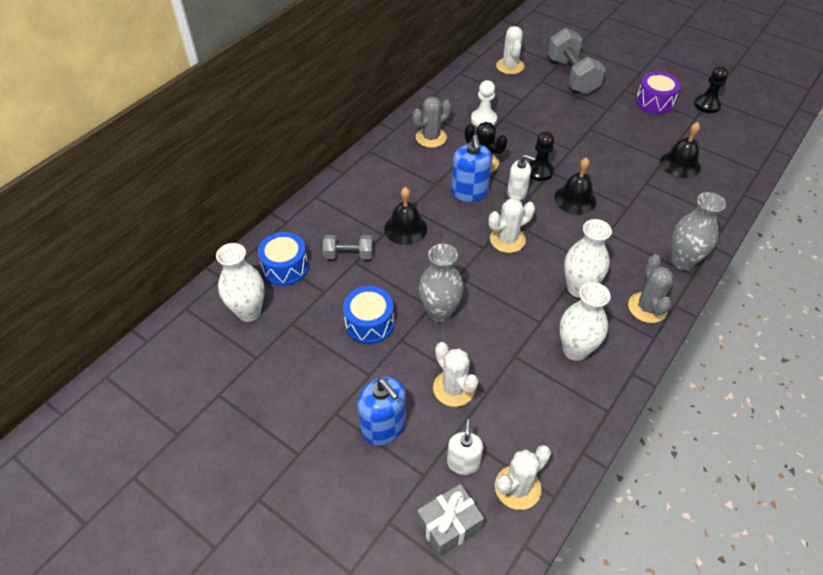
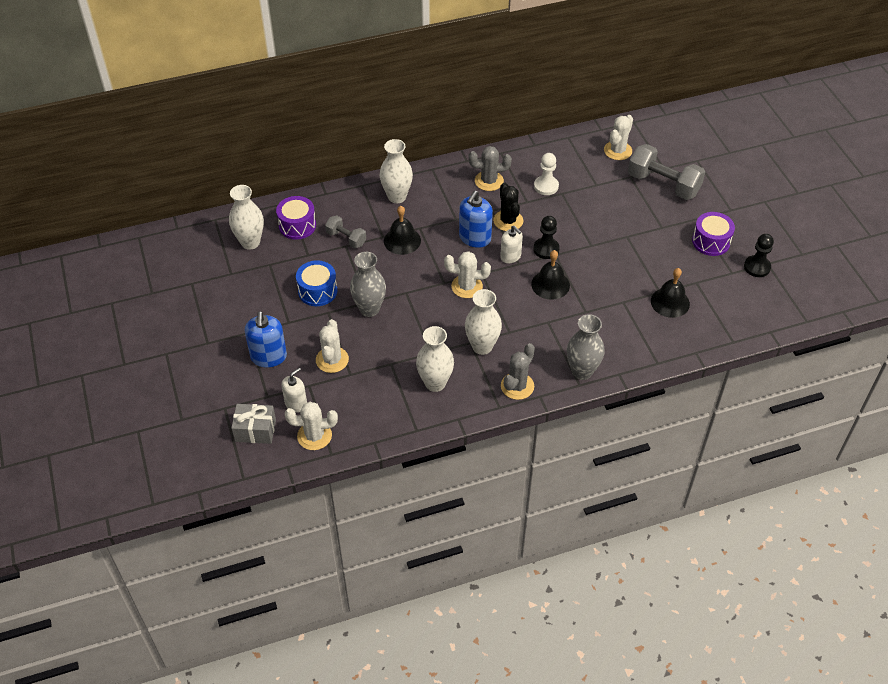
camera: 35 degrees right, 0 degrees up
(285, 268) = (297, 225): blue drum -> purple drum
(360, 191) = (397, 197): none -> white vase
(572, 76) = (663, 184): grey dumbbell -> grey dumbbell turned 75 degrees counterclockwise

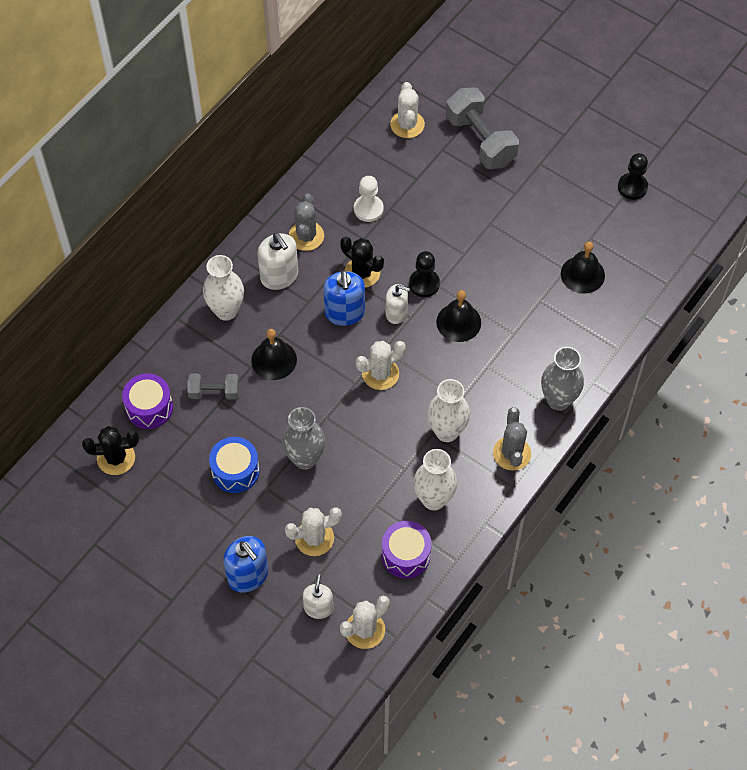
camera: 35 degrees left, 10 degrees up
(250, 242) = (116, 458): white vase -> black cactus
(255, 430) = (303, 662): grey gift -> none
(332, 360) = (314, 538): white cactus -> white cactus turned 75 degrees counterclockwise
(450, 195) = (279, 276): none -> white soap dispenser
(489, 181) = (306, 236): grey cactus -> grey cactus turned 45 degrees counterclockwise
(663, 184) = (480, 140): grey dumbbell -> grey dumbbell turned 60 degrees clockwise
(711, 241) = (571, 182): purple drum -> purple drum (406, 555)

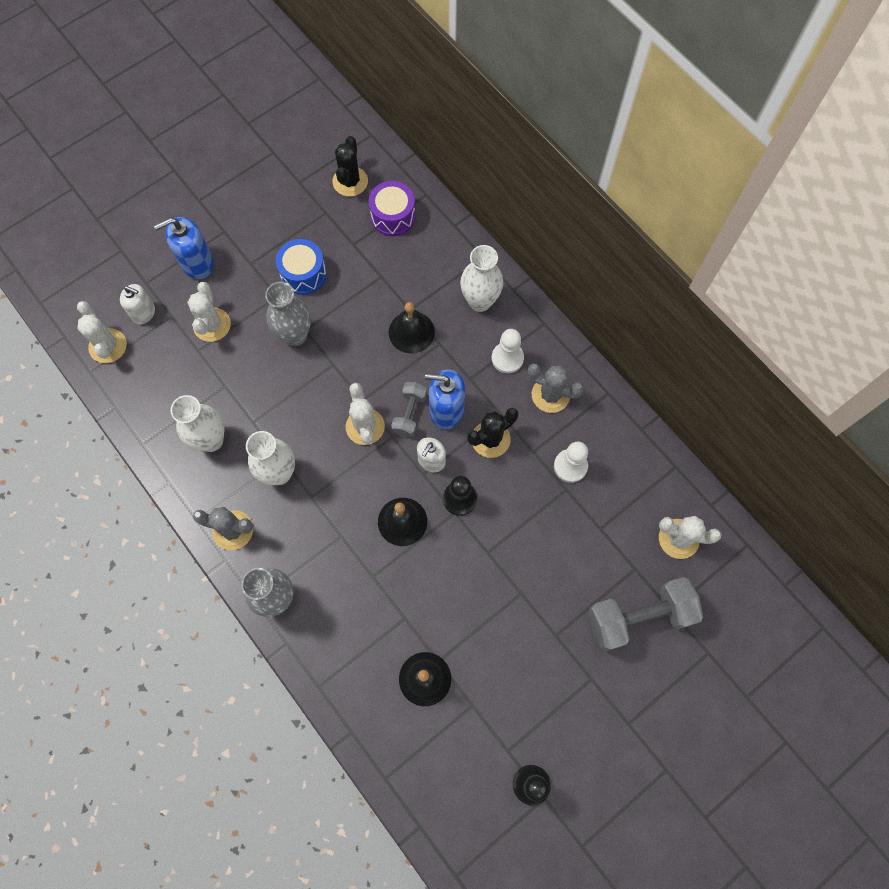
camera: 105 degrees right, 10 degrees up
(214, 392) = (392, 273): grey dumbbell -> grey dumbbell (410, 414)
(279, 276) = (507, 358): white soap dispenser -> white pawn
(406, 555) = (164, 399): purple drum -> none

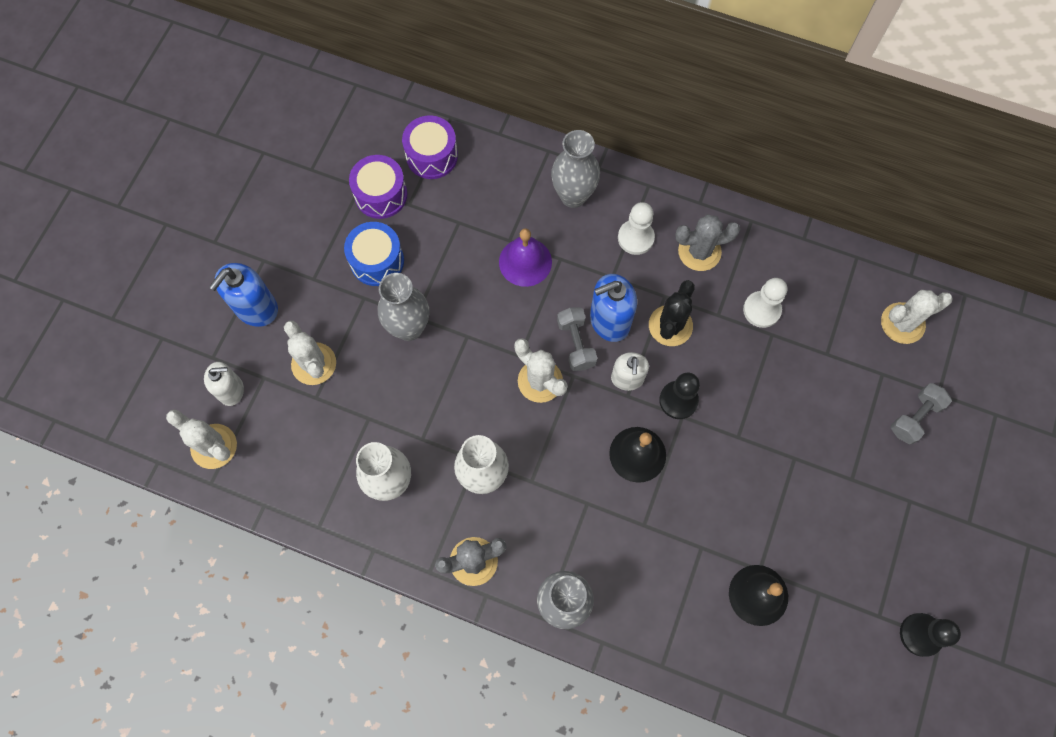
camera: 30 degrees left, 0 degrees up
(337, 226) = (381, 195): none -> purple drum
(350, 181) = (365, 142): black cactus -> none
(411, 332) = (525, 262): black bell -> purple bell
(480, 301) = (573, 196): white vase -> grey vase
(639, 617) = (914, 417): grey dumbbell -> grey dumbbell, size x0.55

